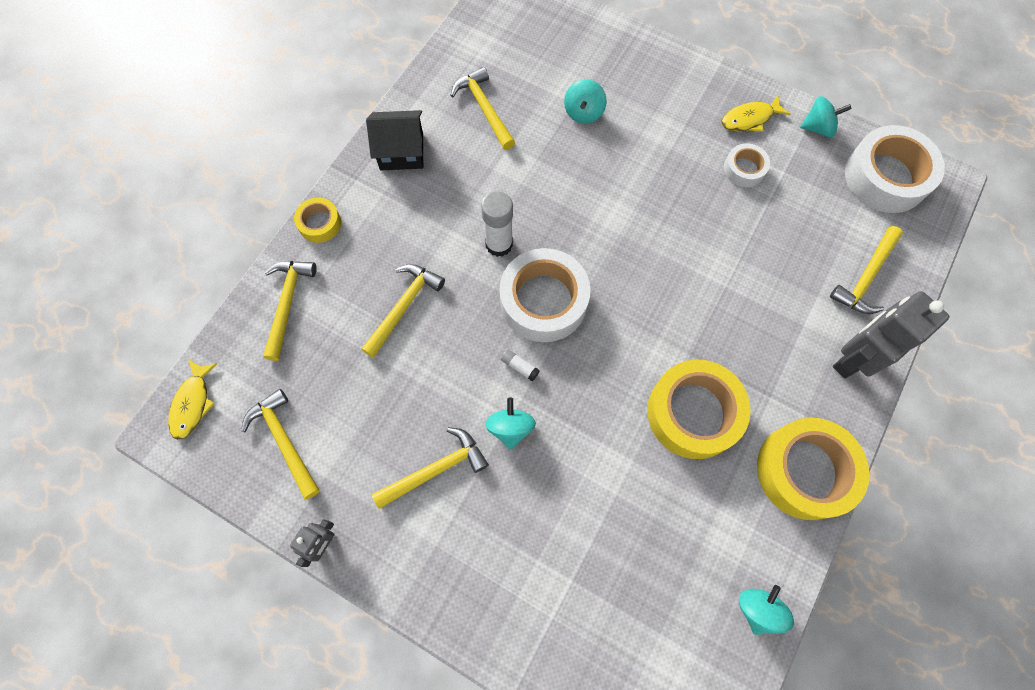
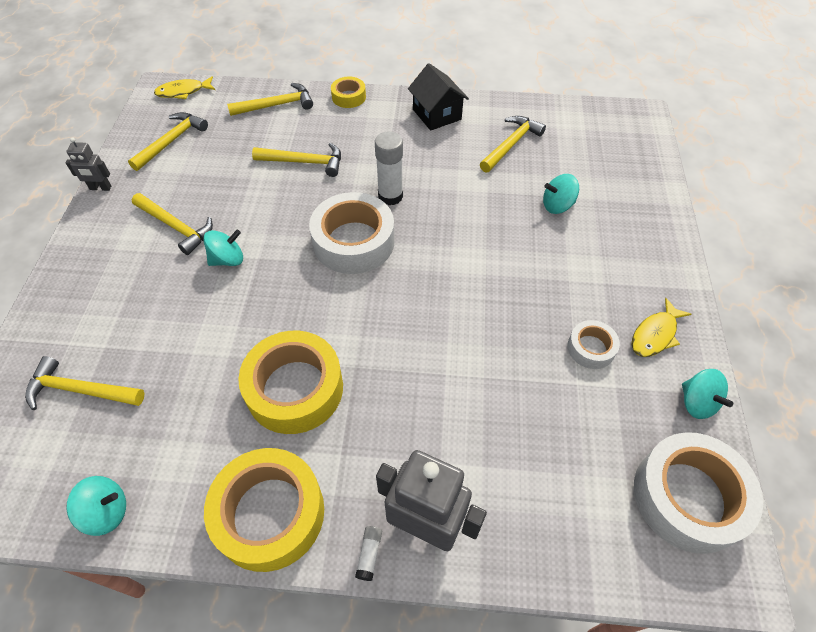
camera: 65 degrees right, 15 degrees down
(520, 367) = (285, 247): white glue stick -> white glue stick (369, 554)
(749, 119) = (655, 334): yellow fish -> yellow fish turned 90 degrees counterclockwise
(865, 277) = (537, 512): yellow hammer -> yellow hammer (80, 390)

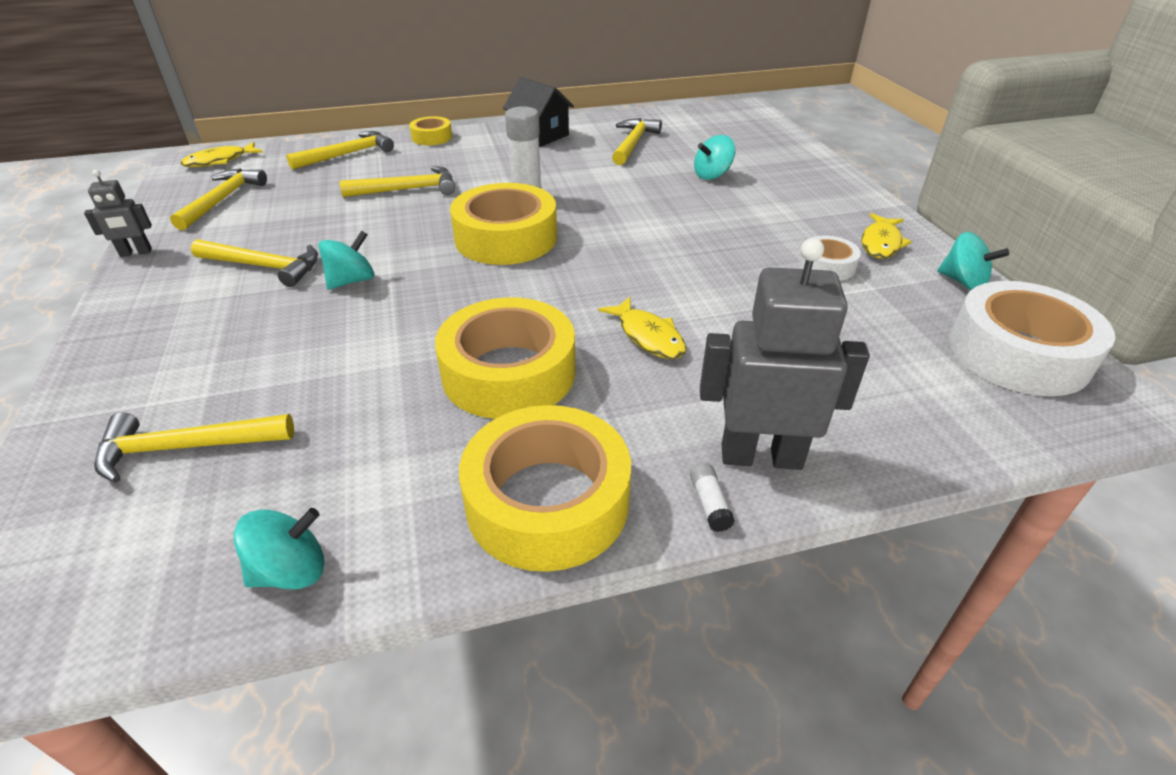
camera: 20 degrees left, 15 degrees down
(353, 241) = (506, 238): white tape -> yellow tape
(407, 383) = (648, 336): none -> yellow fish

